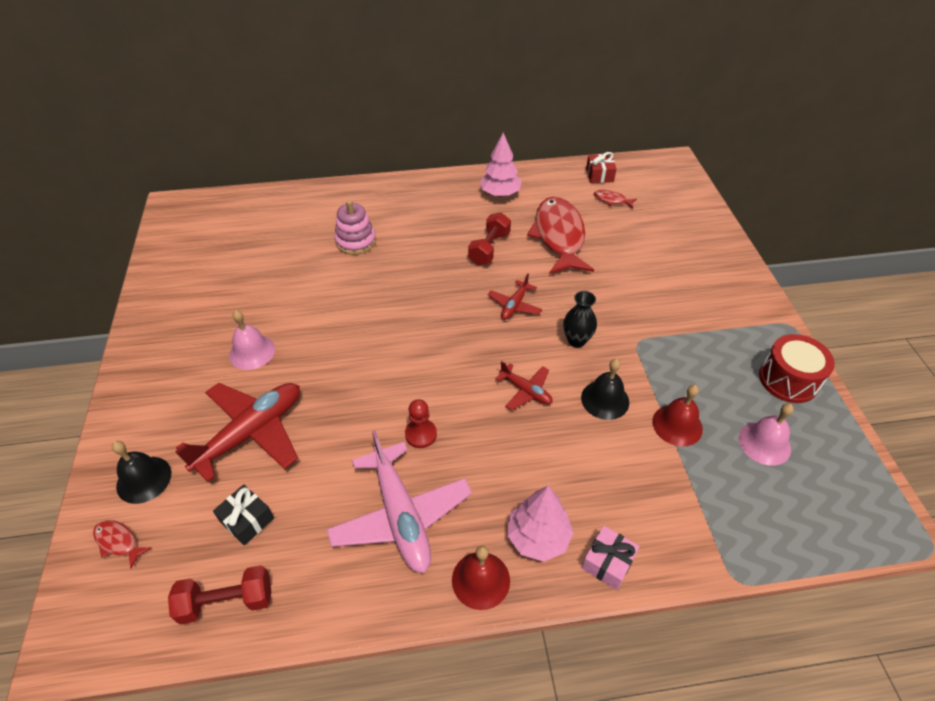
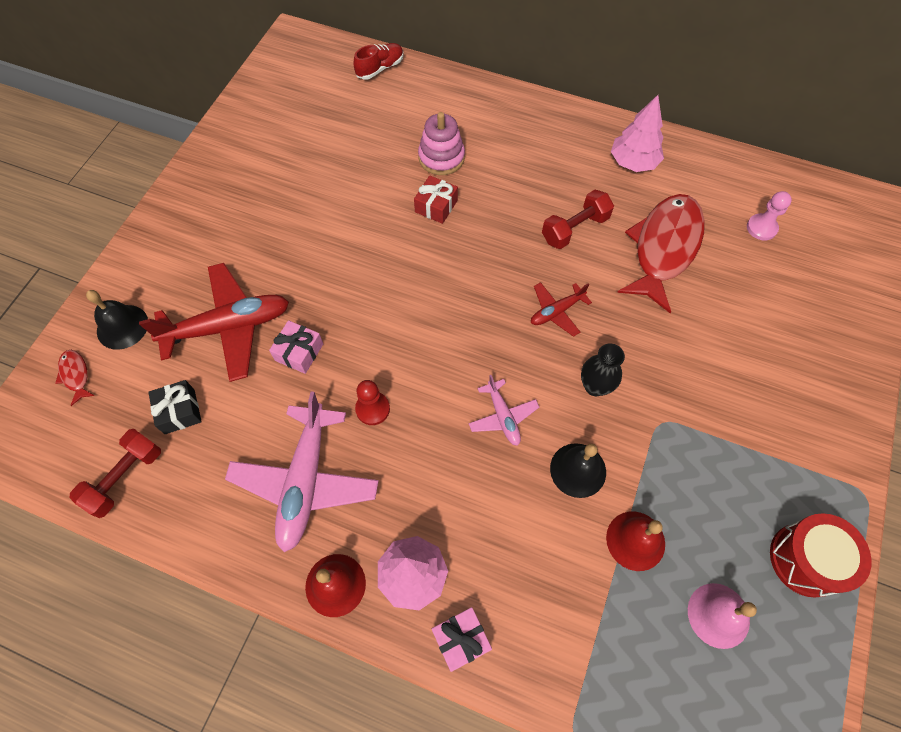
camera: 30 degrees right, 15 degrees up
(227, 601) = (125, 477): red dumbbell -> red dumbbell turned 75 degrees counterclockwise
(252, 352) = (275, 241): pink bell -> none
(264, 201) = (380, 68): none -> red shoe
(329, 422) = (299, 352): none -> pink gift
(526, 391) = (503, 416): red plane -> pink plane
(599, 175) = (770, 187): red gift -> red gift (436, 206)
(612, 200) = (761, 228): red fish -> pink pawn

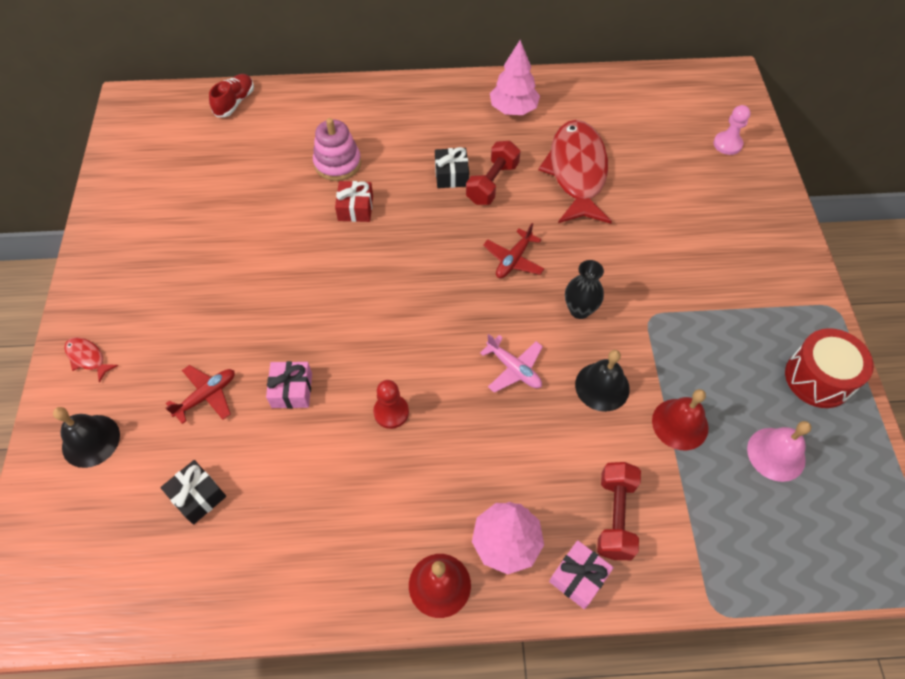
camera: 25 degrees left, 5 degrees down
(75, 375) = (63, 509): red fish -> red fish (88, 358)
(125, 477) = (173, 584): red dumbbell -> red dumbbell (615, 516)
(228, 327) = (206, 396): red plane -> red plane, size x0.51
(305, 481) = (361, 505): pink plane -> none
(540, 206) = (451, 175): none -> black gift
(761, 228) = (647, 127): pink pawn -> pink pawn (727, 144)

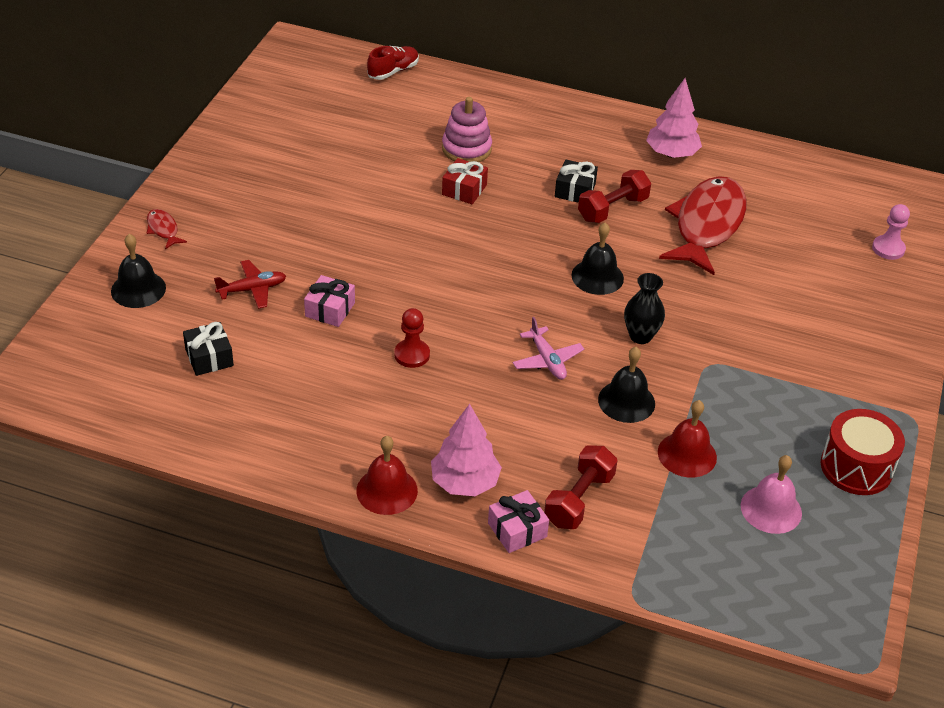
camera: 20 degrees right, 15 degrees down
(513, 260) = (597, 276): red plane -> black bell

